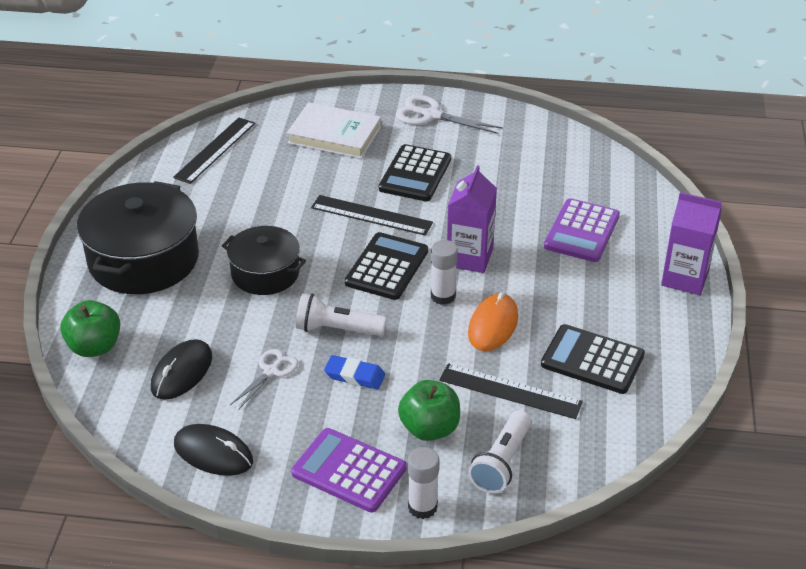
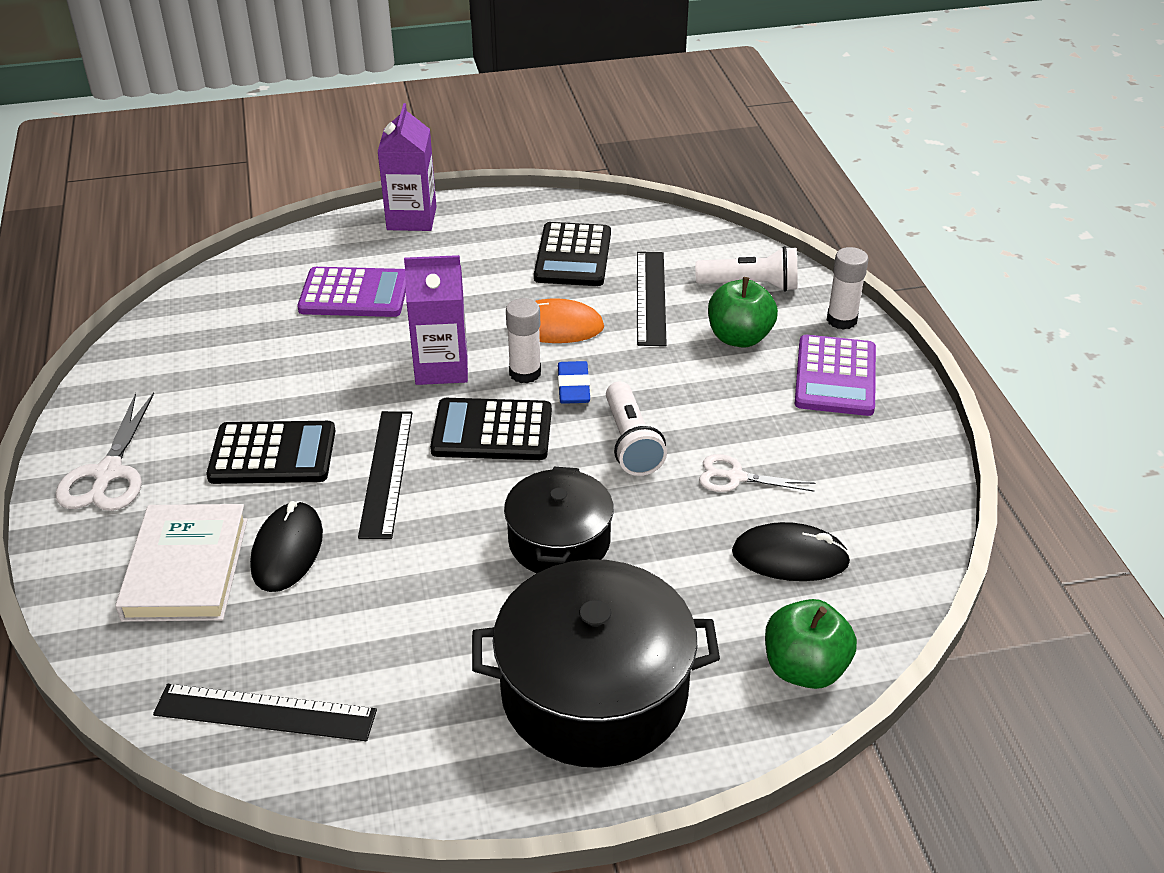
camera: 110 degrees left, 0 degrees up
(213, 453) = (890, 483): black mouse -> black mouse (287, 550)
(354, 376) = (698, 408): blue eraser -> blue eraser (573, 387)

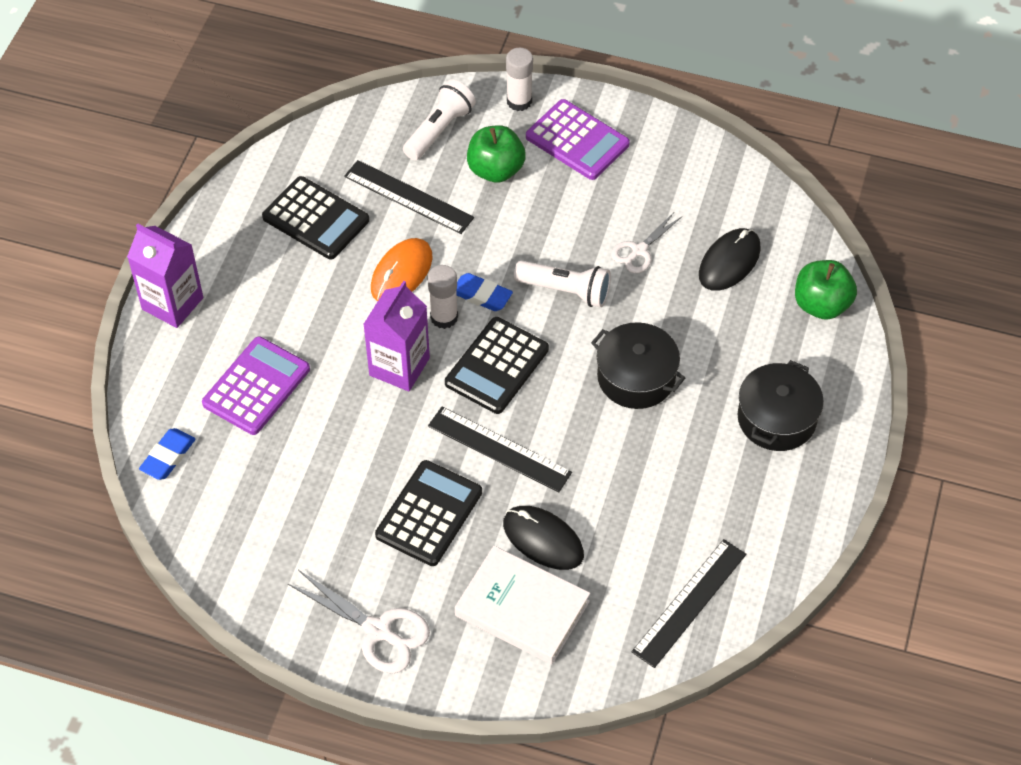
camera: 60 degrees left, 15 degrees up
(243, 276) = (168, 457): none -> blue eraser
(594, 692) = (776, 418): black pot -> black pot, size x0.61

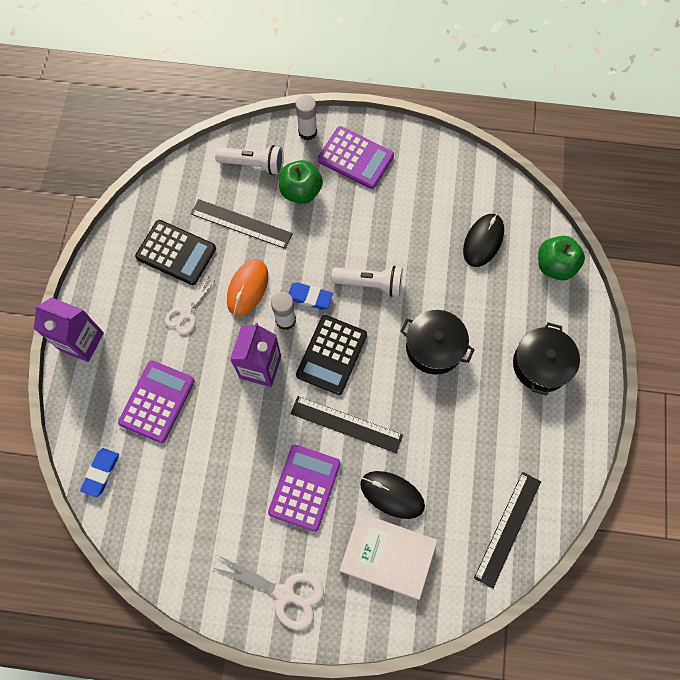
camera: 10 degrees left, 15 degrees up
(429, 514) = (304, 487): black calculator -> purple calculator
(439, 130) = (253, 164): white flashlight -> white flashlight turned 75 degrees clockwise
(639, 251) = (417, 242): white scissors -> white scissors (186, 314)

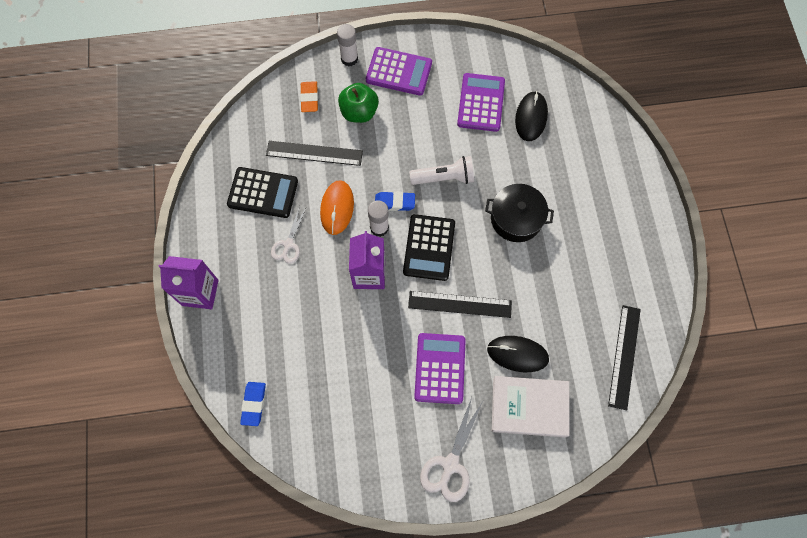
camera: 15 degrees left, 0 degrees up
(157, 401) = (285, 328): purple calculator -> purple calculator (481, 103)
(253, 164) = (309, 98): white flashlight -> orange eraser
(285, 594) = (450, 464): white scissors -> white scissors turned 105 degrees clockwise
(541, 364) = (611, 210): black pot -> none
(555, 266) = (598, 124): green apple -> none

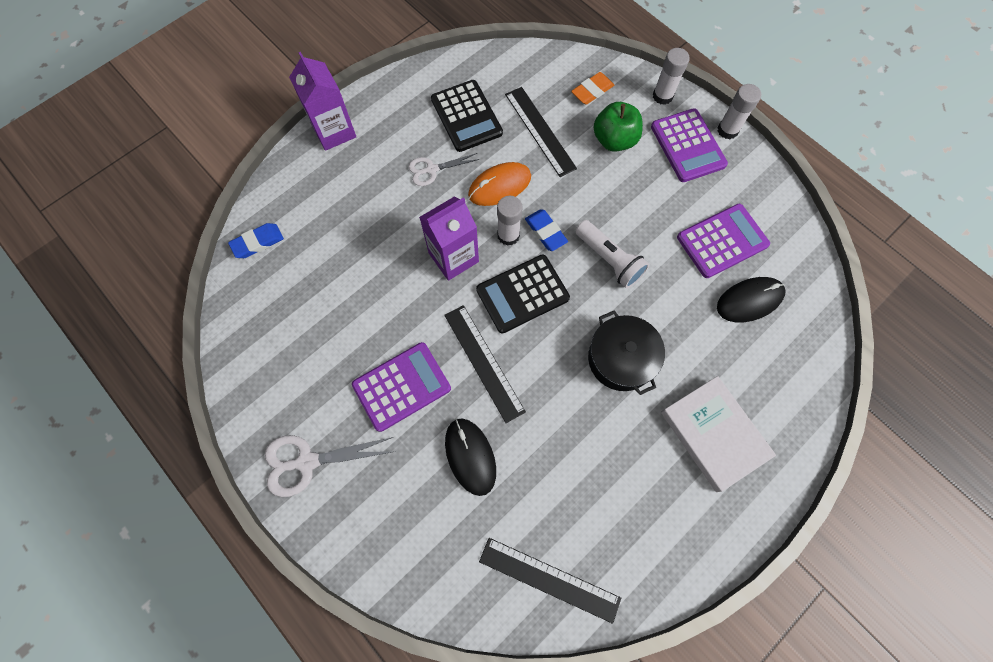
camera: 55 degrees right, 0 degrees up
(406, 40) = (727, 130): none -> white glue stick
(529, 407) = (420, 506): white book -> white book (714, 434)
(624, 356) = (549, 579): black ruler -> black ruler turned 45 degrees clockwise

